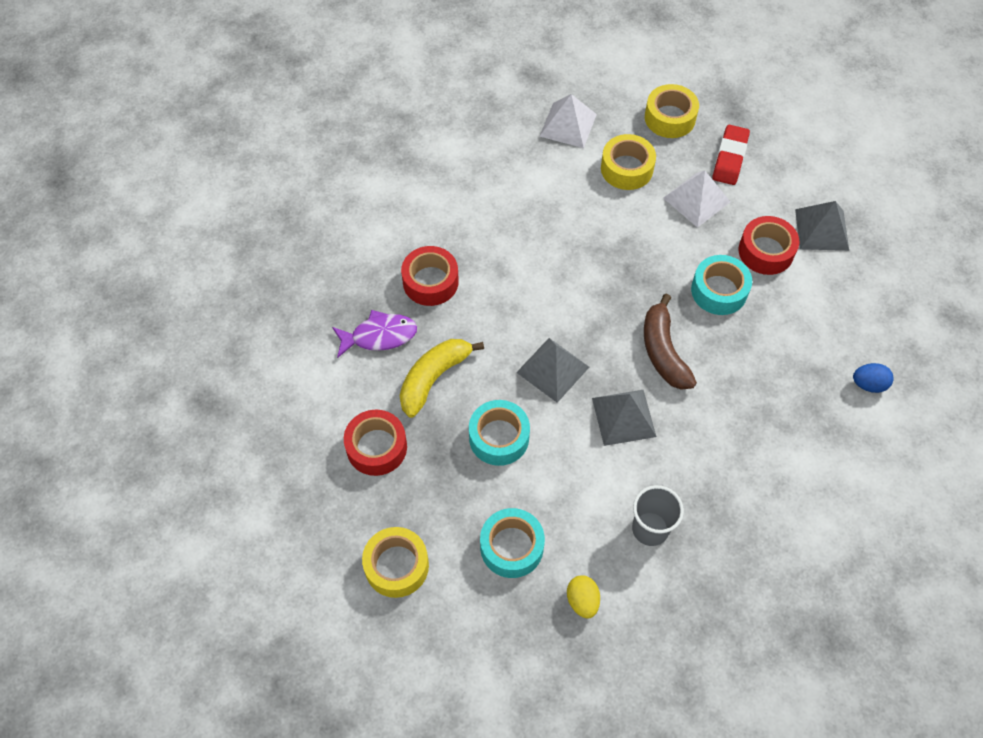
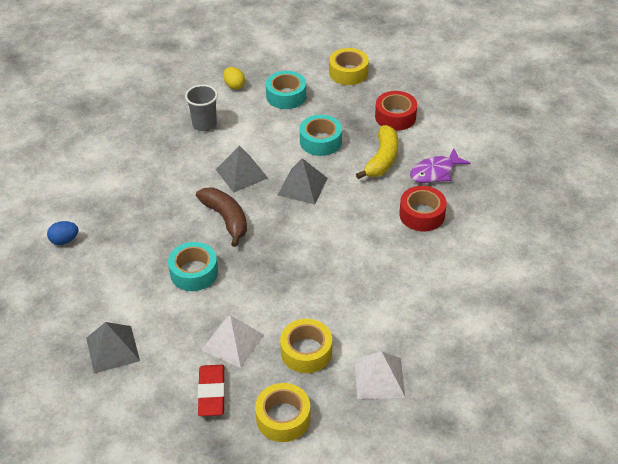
camera: 160 degrees right, 15 degrees down
(766, 251) = (160, 315): red tape -> none

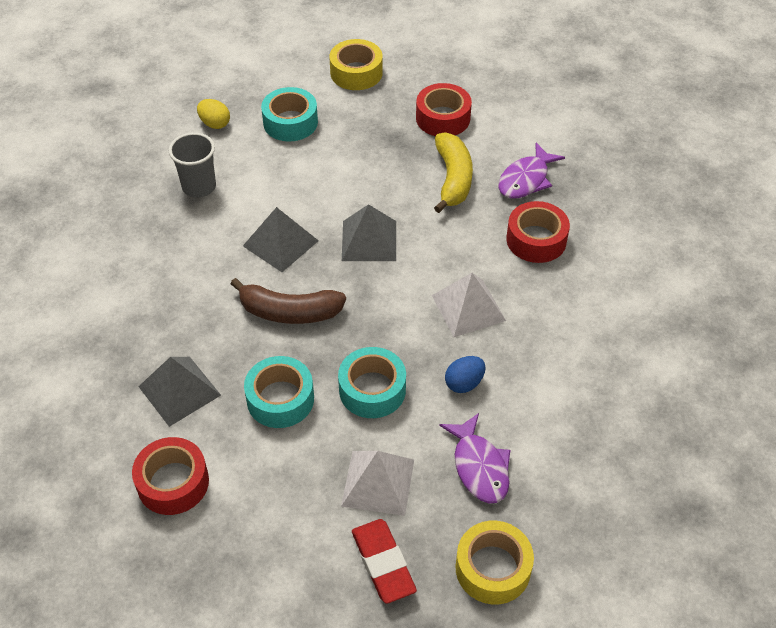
camera: 20 degrees left, 5 degrees up
(64, 240) = (76, 403): blue egg -> blue egg (464, 383)
(101, 304) = (173, 482): none -> red tape
(113, 349) = (218, 543): grey pyramid -> grey pyramid (179, 390)
(226, 219) = (289, 312): brown banana -> brown banana turned 150 degrees clockwise
(306, 351) = (479, 466): yellow tape -> purple fish
(320, 141) = (364, 173): turquoise tape -> turquoise tape (372, 390)
(379, 378) = (587, 474): white pyramid -> white pyramid (468, 308)

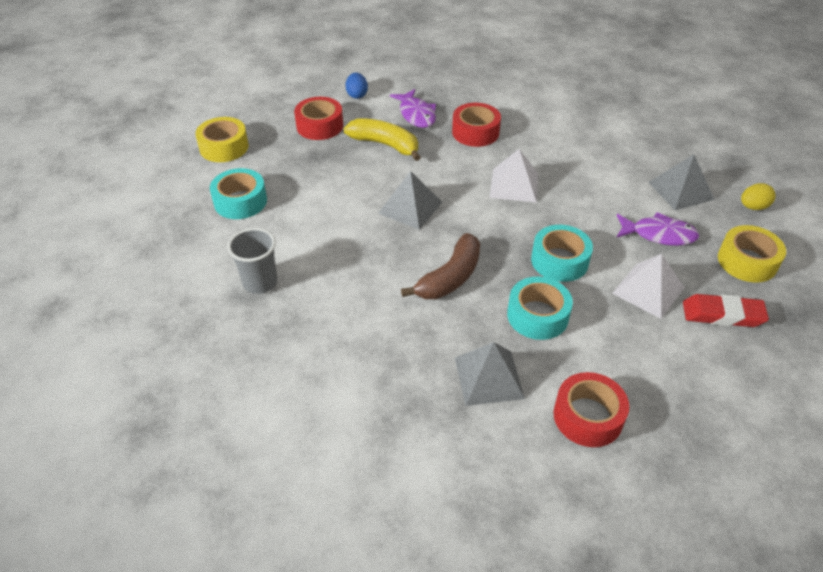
camera: 60 degrees left, 5 degrees down
(215, 124) = (193, 246): yellow egg -> yellow egg (753, 207)
(280, 243) = (371, 256): grey pyramid -> grey pyramid (680, 190)
(464, 383) = (581, 213): blue egg -> blue egg (357, 95)

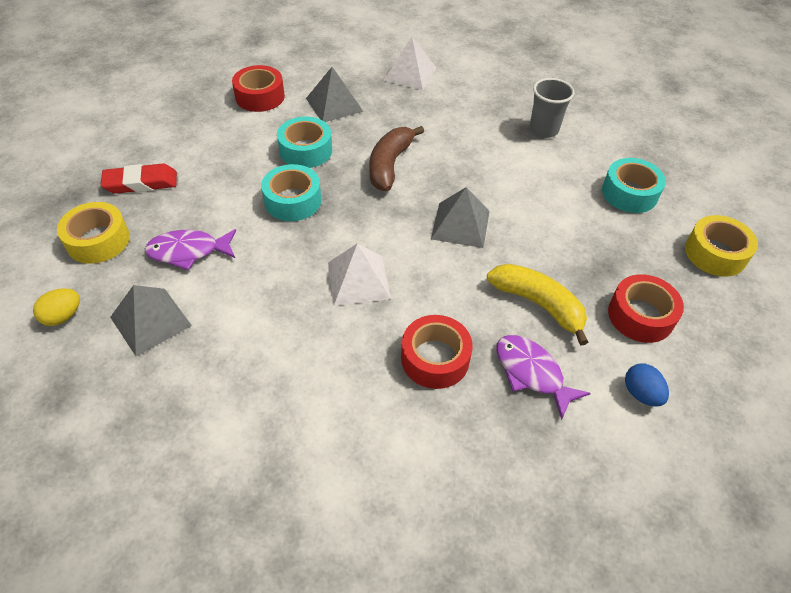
camera: 160 degrees right, 5 degrees up
(385, 145) = (538, 304): yellow banana -> yellow banana turned 150 degrees counterclockwise
(648, 290) = (207, 191): white pyramid -> white pyramid (410, 74)

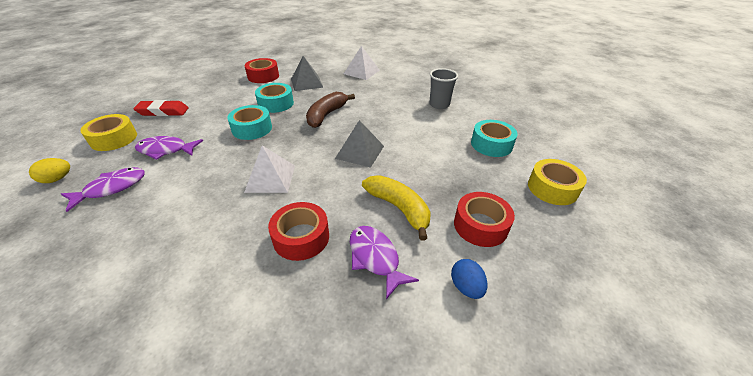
camera: 10 degrees right, 10 degrees down
(151, 321) = (111, 188): grey pyramid -> purple fish

